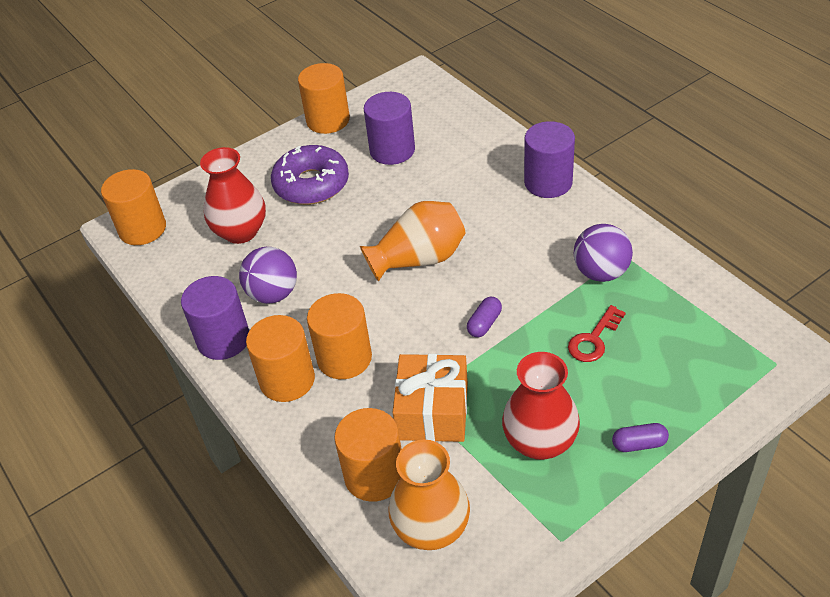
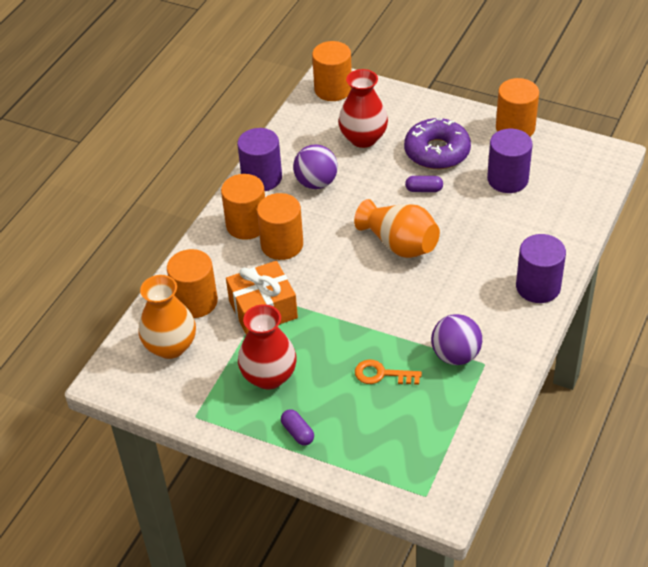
camera: 60 degrees right, 0 degrees up
(484, 323) = (359, 306): purple capsule -> purple capsule (424, 189)
(594, 339) = (382, 374): red key -> orange key

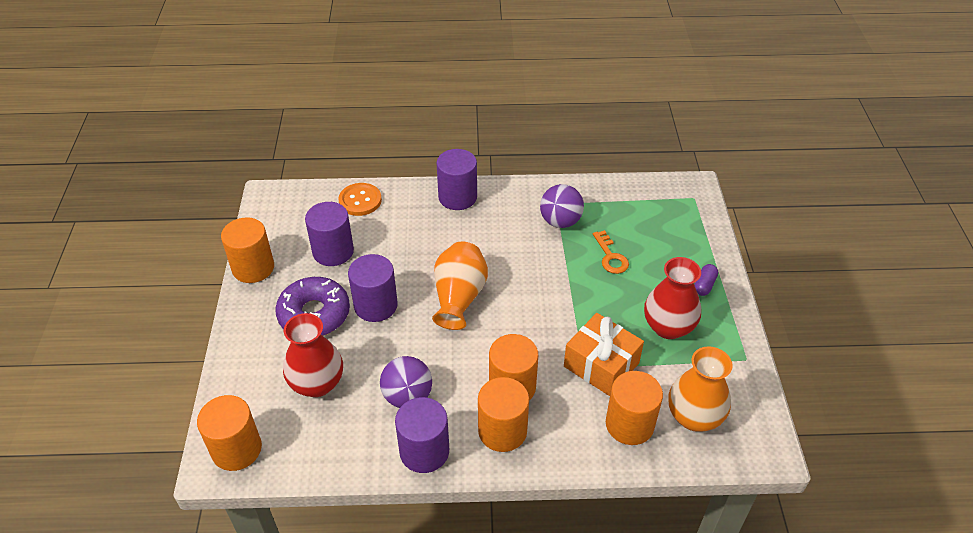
camera: 120 degrees left, 0 degrees up
(424, 189) = (375, 305): purple capsule -> purple cylinder
(571, 214) = (360, 200): none -> orange button

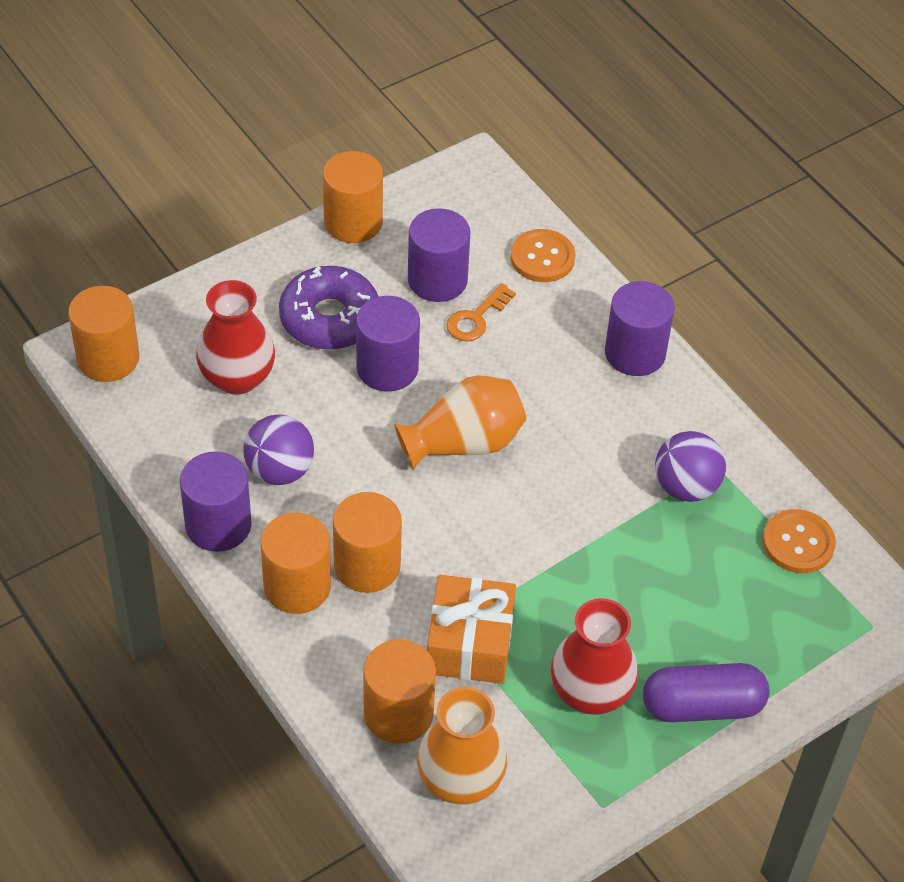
camera: 55 degrees right, 5 degrees up
(610, 256) = (667, 573): orange key -> orange key (476, 318)
(626, 198) = (798, 543): none -> orange button
(704, 285) = (702, 706): purple capsule -> purple capsule, size x1.98

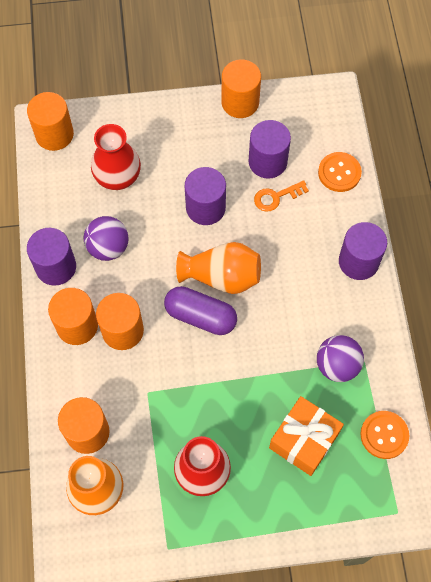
camera: 30 degrees right, 15 degrees up
(330, 318) = (191, 161): purple donut -> none
(470, 643) = (152, 407): orange gift -> orange gift (304, 440)
(702, 706) = (262, 514): purple capsule -> purple capsule (200, 316)

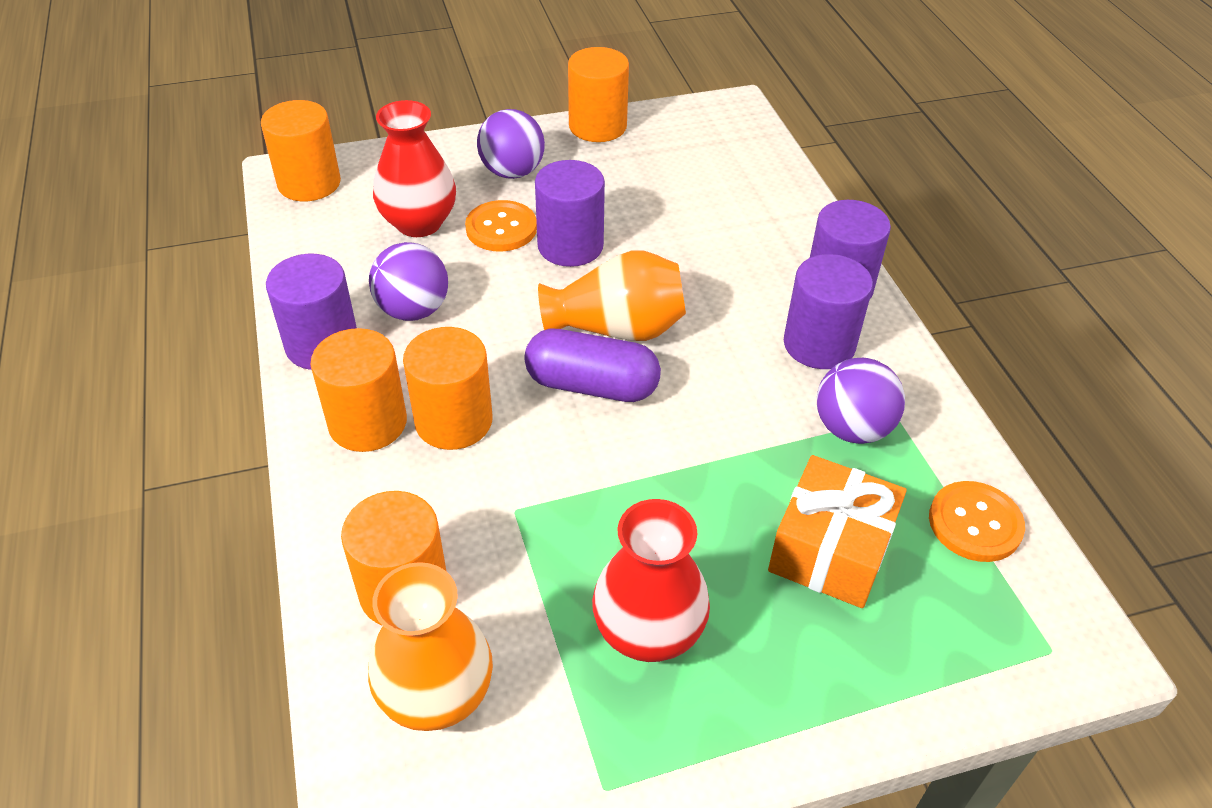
camera: 10 degrees left, 20 degrees down
(179, 139) = (512, 172): none -> purple ball
(267, 162) = (657, 185): purple cylinder -> purple cylinder (819, 344)
(276, 197) = (681, 223): orange key -> none
(339, 173) = (771, 188): orange button -> orange button (501, 228)

